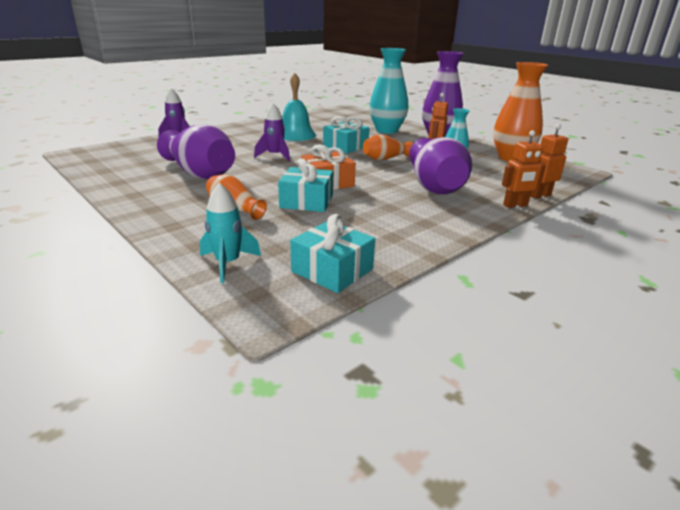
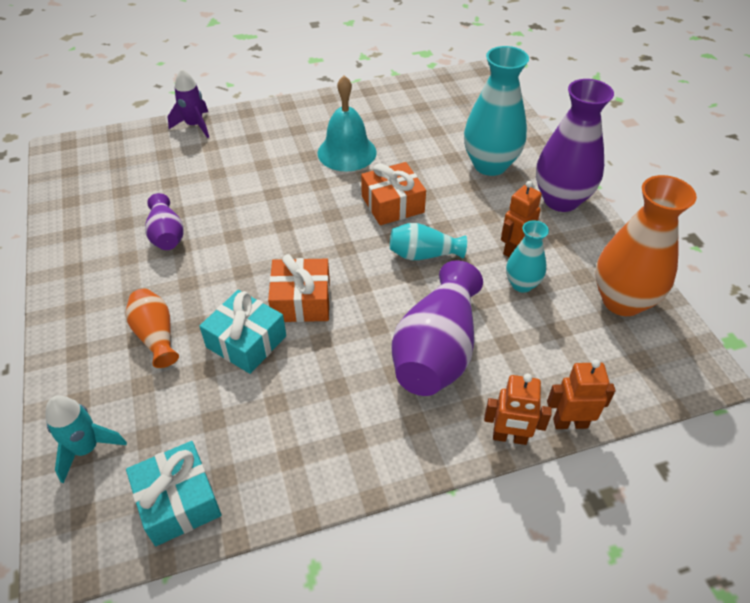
camera: 25 degrees right, 20 degrees up
(199, 173) = (167, 235): purple vase -> purple vase, size x0.55
(275, 156) = (281, 210): purple rocket -> none
(345, 146) = (392, 204): turquoise gift -> orange gift
(385, 159) = (423, 254): orange vase -> turquoise vase

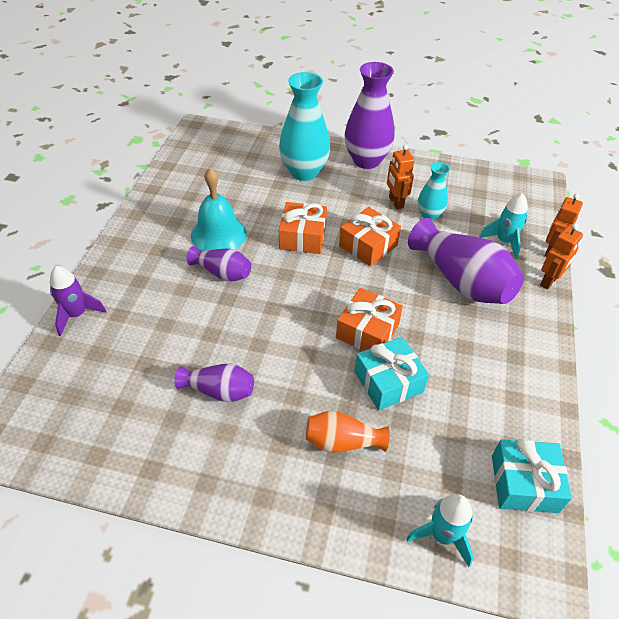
camera: 60 degrees left, 0 degrees up
(300, 176) = (222, 273): none -> purple vase
(423, 254) = (368, 245): turquoise vase -> orange gift
(541, 369) = (504, 242): none -> turquoise rocket
(622, 301) = (471, 182): orange vase -> none

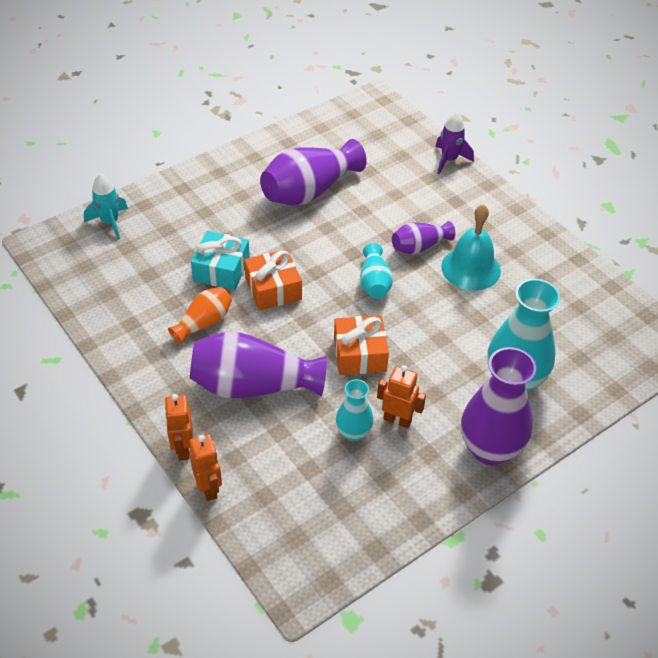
camera: 130 degrees right, 0 degrees up
(219, 391) = (309, 191): purple vase -> purple vase, size x1.83
(292, 276) = (374, 283): none -> turquoise vase
(302, 237) = (415, 318): orange gift -> none
(342, 441) = (209, 221): orange vase -> orange vase (204, 323)
(504, 242) = (259, 461): turquoise rocket -> none
(524, 483) = (84, 278): turquoise gift -> none

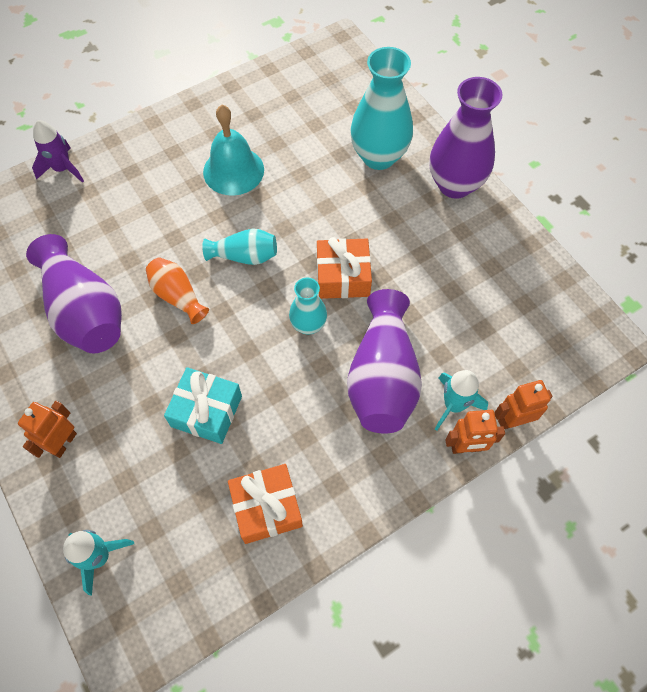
camera: 85 degrees left, 15 degrees up
(204, 323) = (290, 430): orange vase -> orange vase (177, 296)
(225, 440) = (453, 405): none -> turquoise rocket
(273, 289) = (244, 355): orange gift -> orange gift (266, 507)
(353, 433) = (440, 289): turquoise vase -> turquoise vase (308, 325)
(397, 420) = (424, 251): orange robot -> orange robot (63, 443)
(419, 247) = (196, 211): purple vase -> none

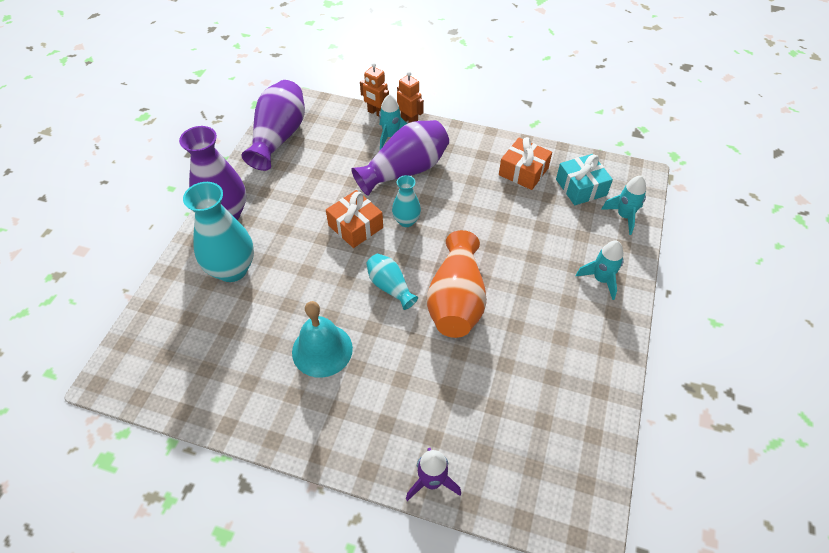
camera: 130 degrees left, 10 degrees down
(63, 443) = (601, 279): orange robot -> turquoise rocket
(85, 311) = (522, 343): purple vase -> purple vase (279, 137)
(177, 296) = (456, 300): orange vase -> orange vase, size x1.83
(206, 411) = (507, 229): turquoise gift -> turquoise gift (581, 187)

